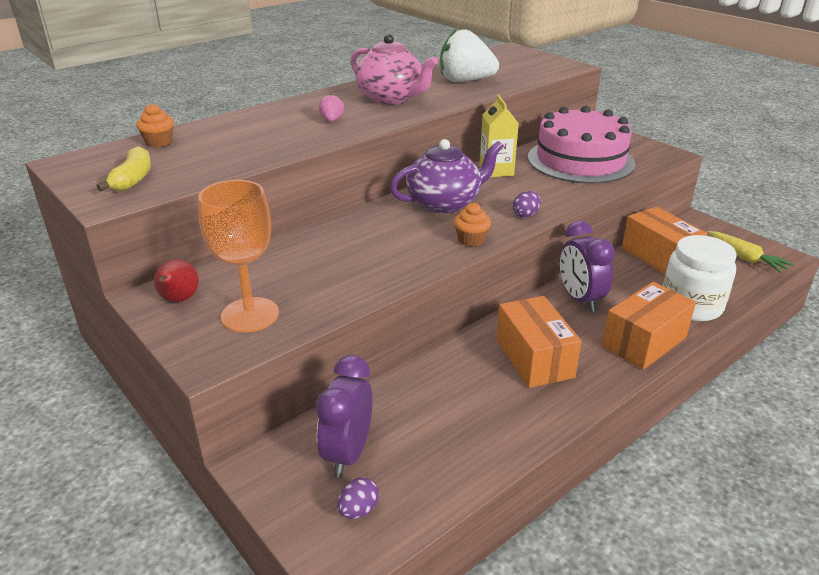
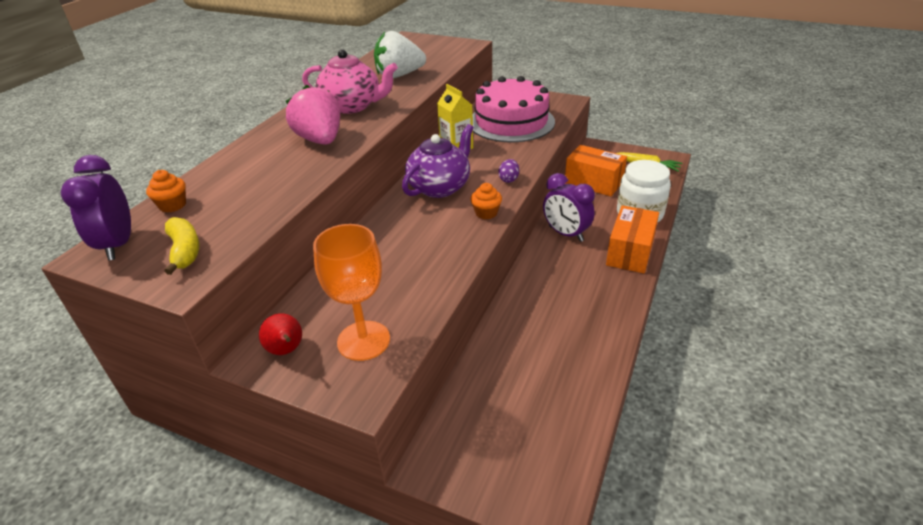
camera: 25 degrees left, 5 degrees up
(331, 120) = (320, 140): pink strawberry -> pink strawberry, size x2.25
(348, 454) = (493, 423): purple clock -> purple clock (118, 245)
(358, 510) = (536, 465): purple egg -> none
(534, 358) = (568, 291): orange box -> none

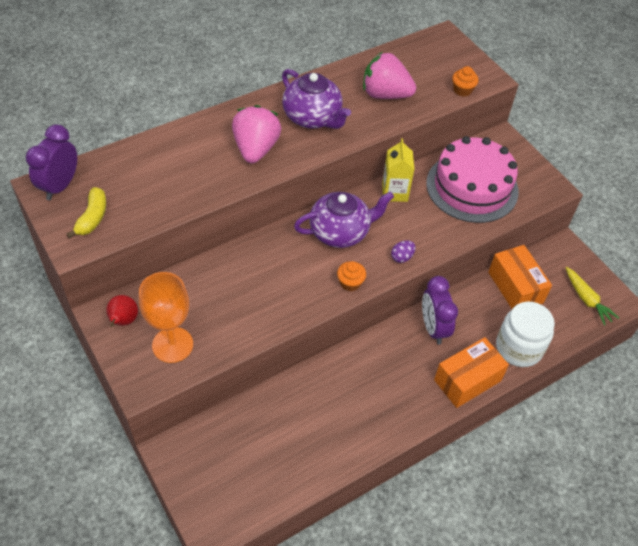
camera: 30 degrees right, 15 degrees up
(173, 205) = (113, 165): orange cupcake -> orange cupcake (462, 90)
(352, 106) = (313, 117): pink teapot -> purple teapot
(399, 75) = (385, 94): white strawberry -> pink strawberry

